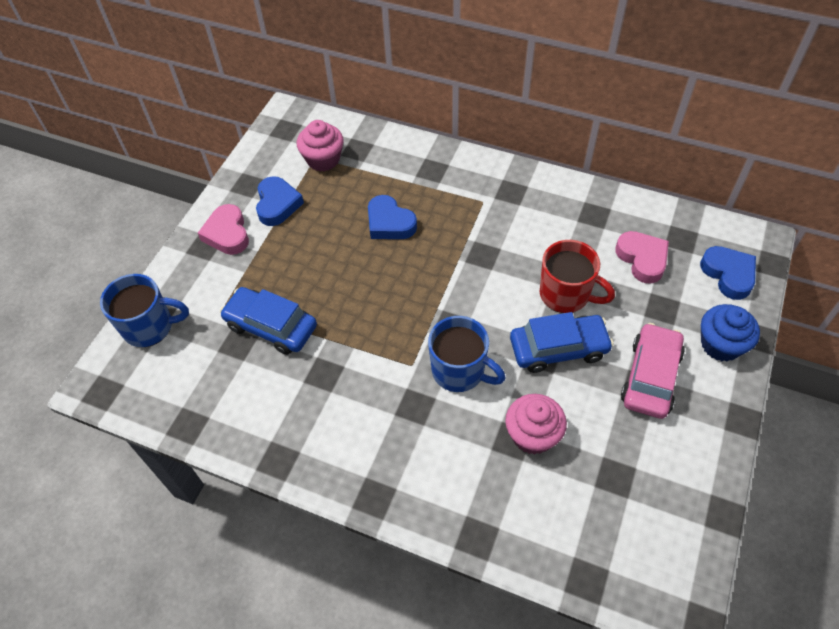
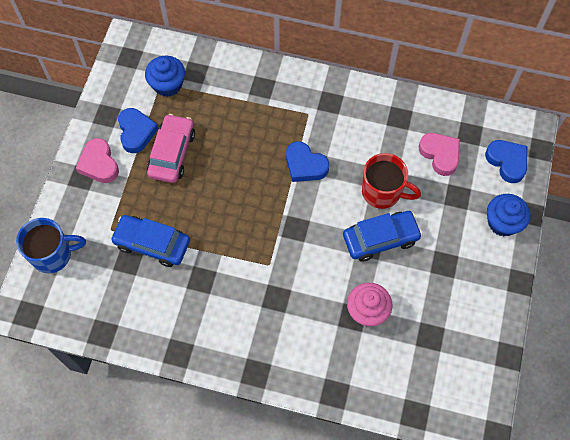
camera: 10 degrees left, 10 degrees up
(323, 159) = (167, 85): pink cupcake -> blue cupcake
(389, 223) = (233, 141): blue heart -> blue heart (305, 165)
(460, 371) = (307, 266): blue mug -> none
(650, 377) = (451, 255): pink car -> pink car (172, 153)

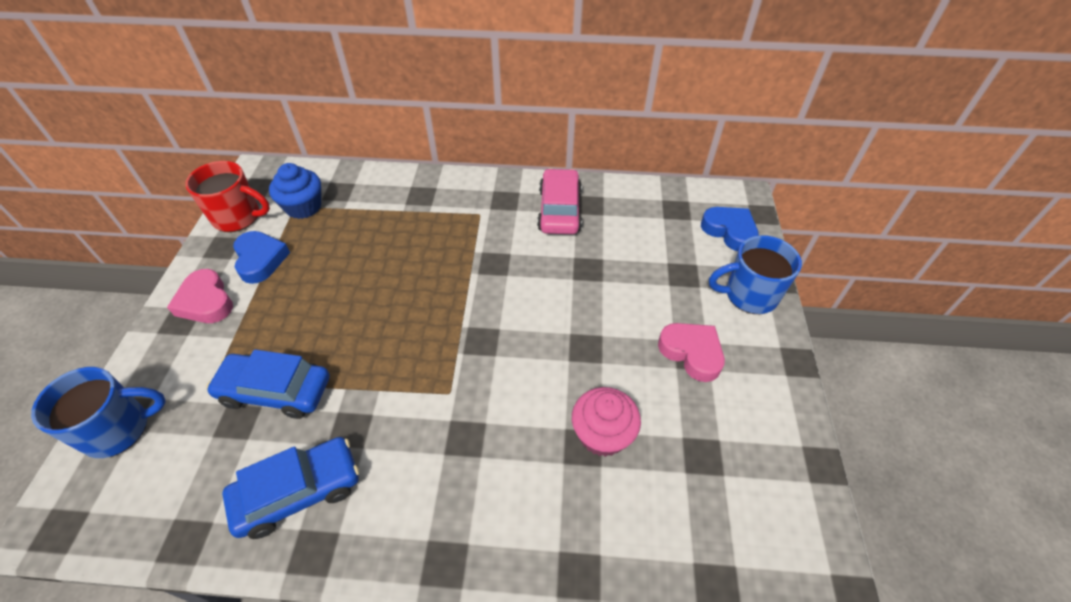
camera: 10 degrees left, 15 degrees down
(172, 153) = (307, 276): pink car -> pink car (559, 210)
(305, 165) = (484, 267): blue heart -> none
(380, 239) = (599, 336): blue car -> blue car (298, 491)
(382, 192) = (588, 282): red mug -> red mug (238, 217)
(440, 154) = (648, 234): pink heart -> pink heart (692, 353)
(502, 222) = (749, 295): blue cupcake -> blue mug

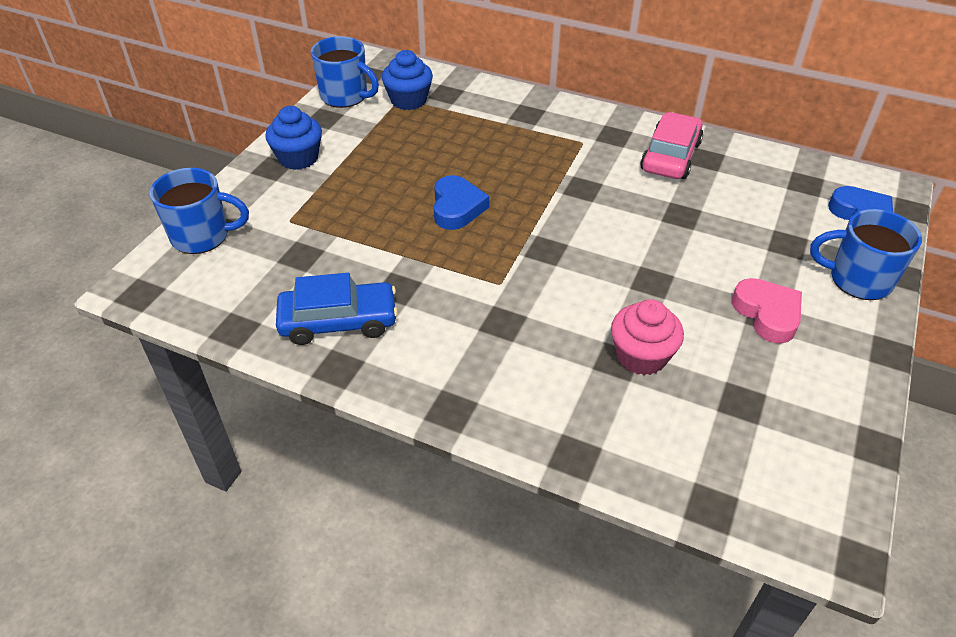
camera: 20 degrees right, 5 degrees down
(206, 301) = (298, 158): pink heart -> blue cupcake
(238, 217) = (345, 96): red mug -> blue mug
(260, 260) = (356, 135): blue heart -> blue heart (457, 208)
(275, 391) = (340, 242): blue car -> none

